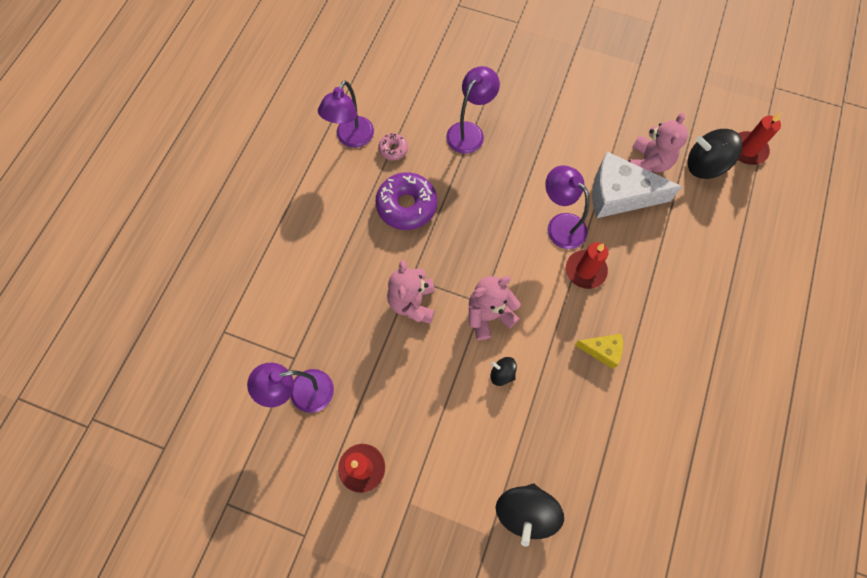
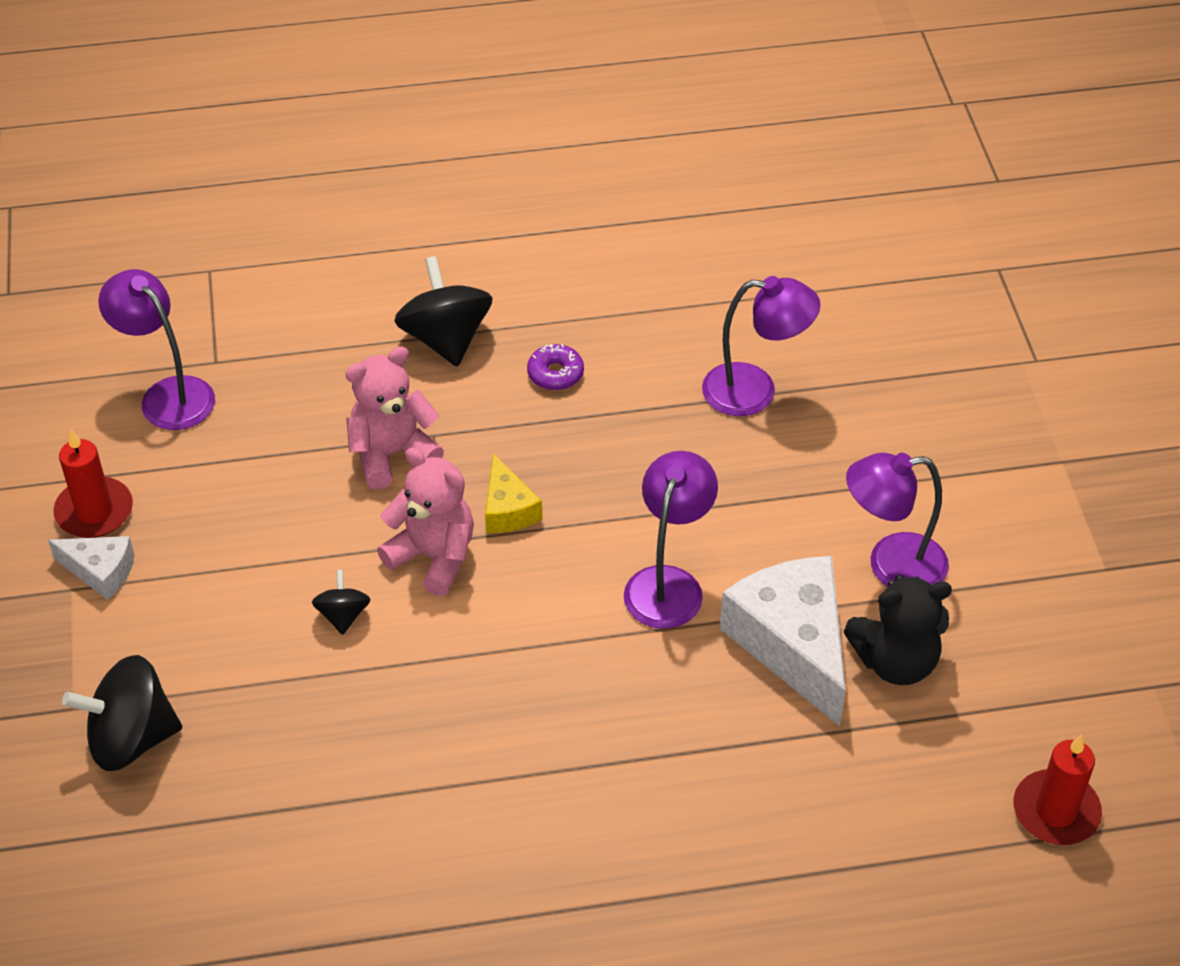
camera: 60 degrees right, 20 degrees down
(351, 139) = (624, 257): purple lamp -> purple lamp (891, 565)
(393, 149) = (644, 314): pink donut -> none
(406, 205) = (555, 374): purple donut -> purple donut, size x0.51
(406, 482) = (100, 571): none -> white cheese
(585, 270) = (605, 653): red candle -> none
(602, 350) = (469, 734): yellow cheese -> yellow cheese (508, 509)
(648, 162) = (895, 661): pink teddy bear -> black teddy bear
(704, 165) = (961, 752): black spinning top -> black spinning top (445, 338)

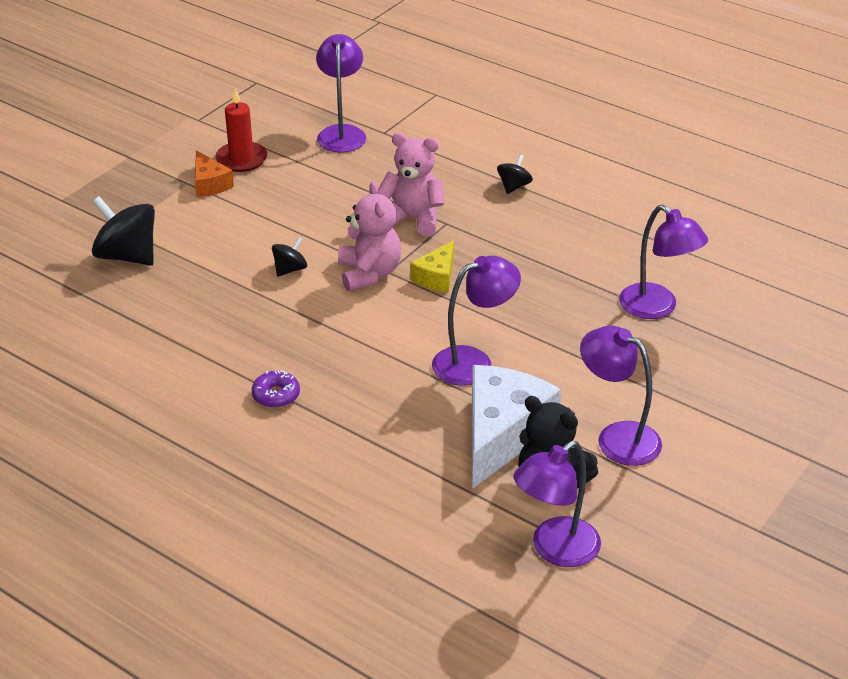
camera: 45 degrees right, 10 degrees down
(100, 571) = (210, 184): white cheese -> orange cheese
(445, 338) = (514, 186): black spinning top -> black spinning top, size x0.52
(555, 374) = (551, 234): purple donut -> purple donut (276, 395)
(982, 729) = (555, 550): none -> purple lamp
(1056, 811) = (540, 620): red candle -> none

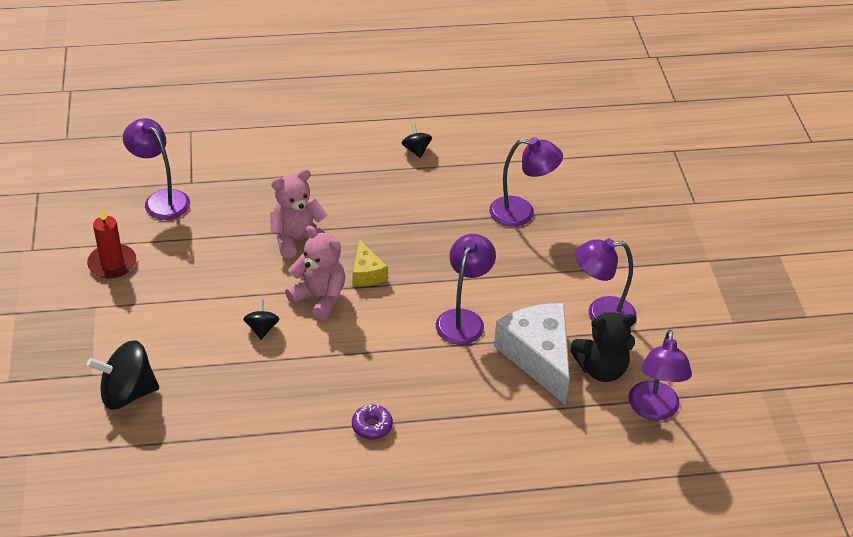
camera: 45 degrees left, 5 degrees up
(210, 184) = (114, 297): orange cheese -> none
(514, 186) = (333, 175): black spinning top -> black spinning top (416, 150)

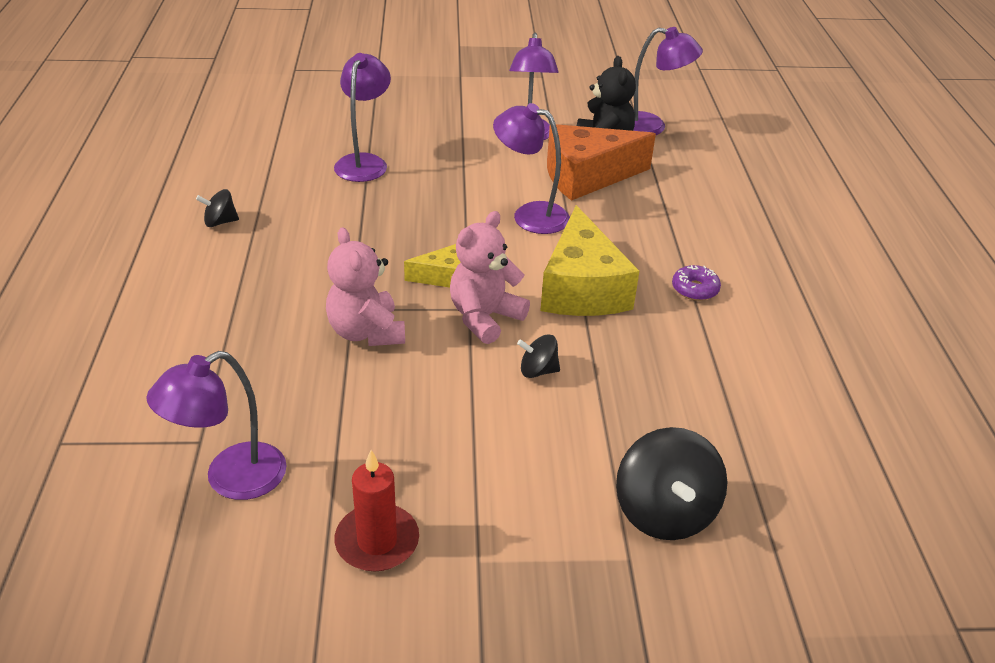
camera: 85 degrees left, 5 degrees down
(363, 353) = (582, 288): none -> yellow cheese
(538, 357) = (586, 176): white cheese -> orange cheese

